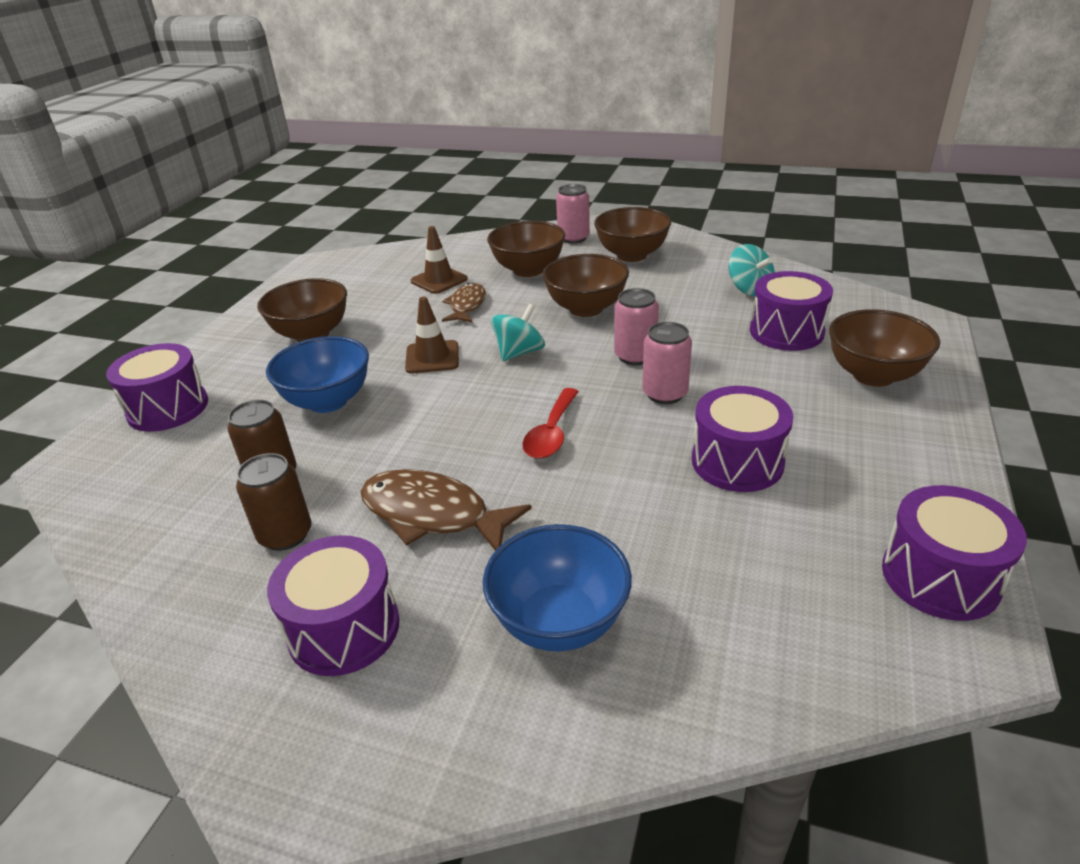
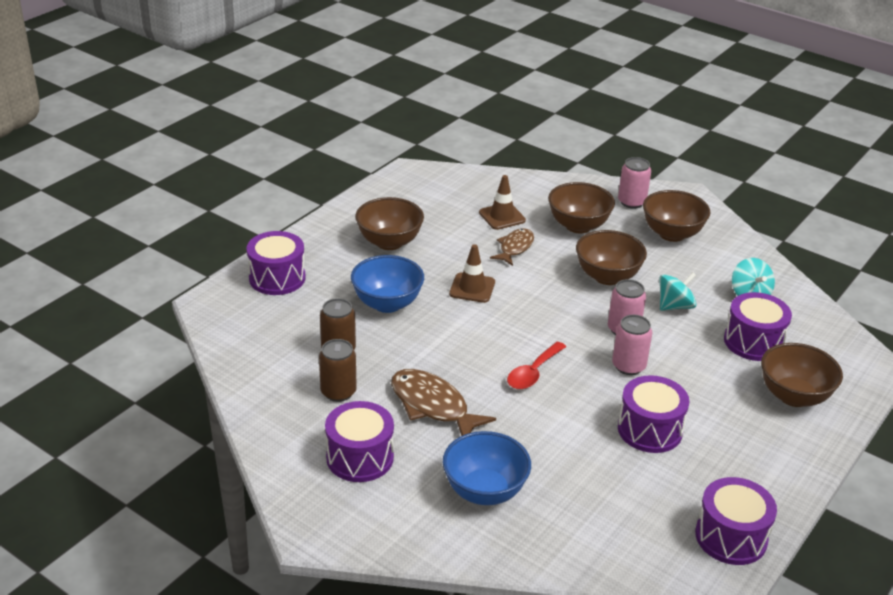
camera: 15 degrees right, 0 degrees up
(519, 352) = (538, 302): turquoise spinning top -> turquoise spinning top (675, 306)

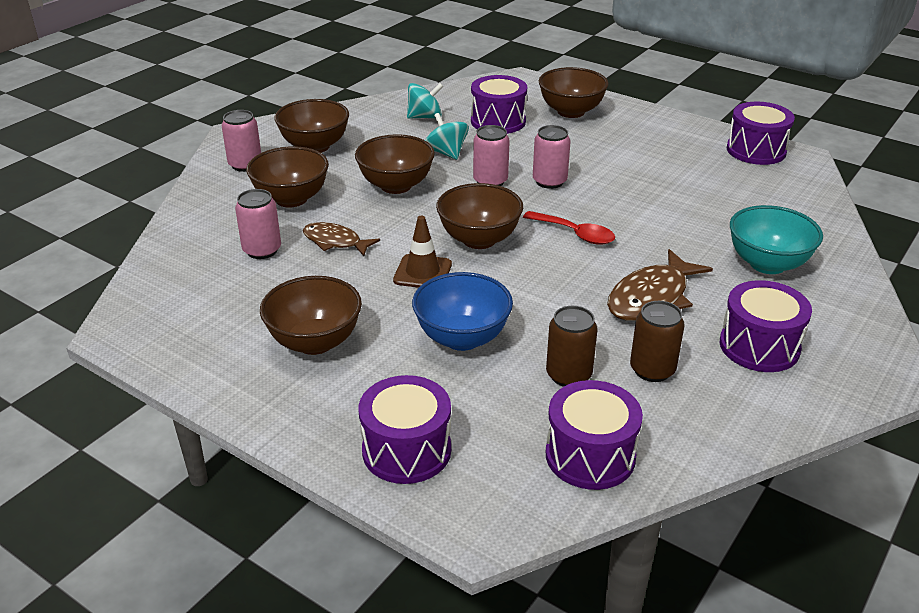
camera: 90 degrees left, 0 degrees up
(484, 491) = (767, 264): blue bowl -> turquoise bowl
(502, 216) = (262, 250): brown traffic cone -> pink can
(521, 318) = (479, 239): none -> brown bowl
(650, 430) = (640, 176): purple drum -> purple drum (590, 456)

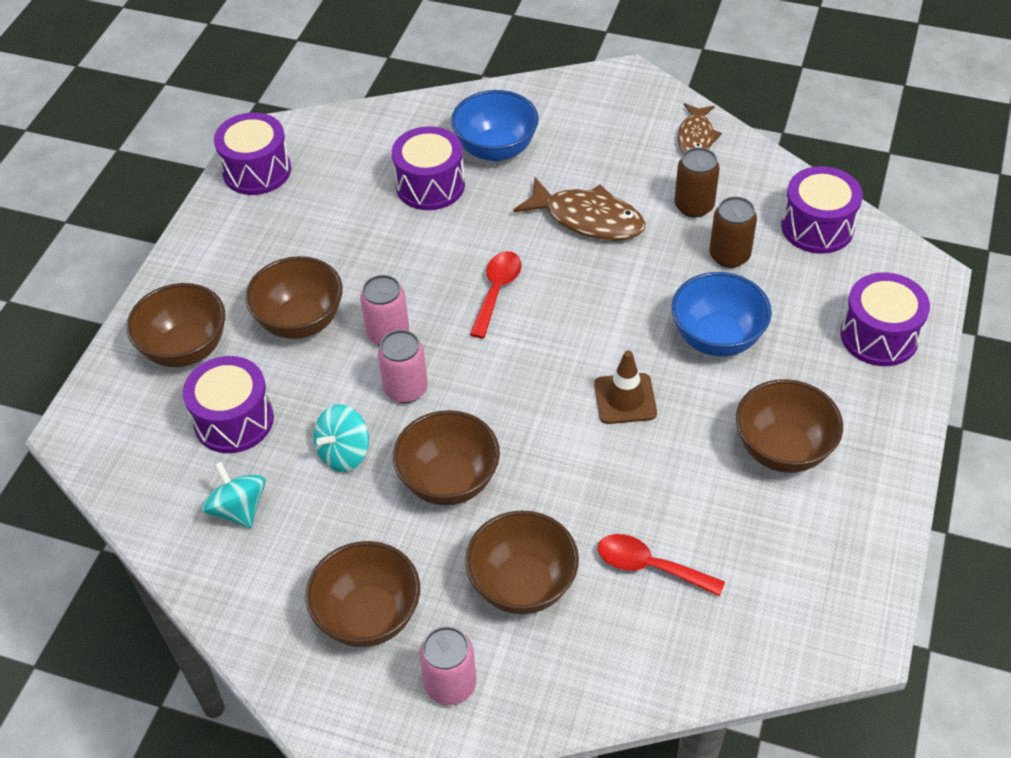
camera: 105 degrees left, 15 degrees up
(262, 250) = (650, 566): pink can -> red spoon
(335, 242) = (601, 499): brown fish -> brown fish (696, 137)
(479, 239) = (541, 368): brown bowl -> brown bowl (300, 321)
(759, 346) = (628, 147): purple drum -> purple drum (430, 185)
(767, 264) = (496, 149): turquoise bowl -> blue bowl

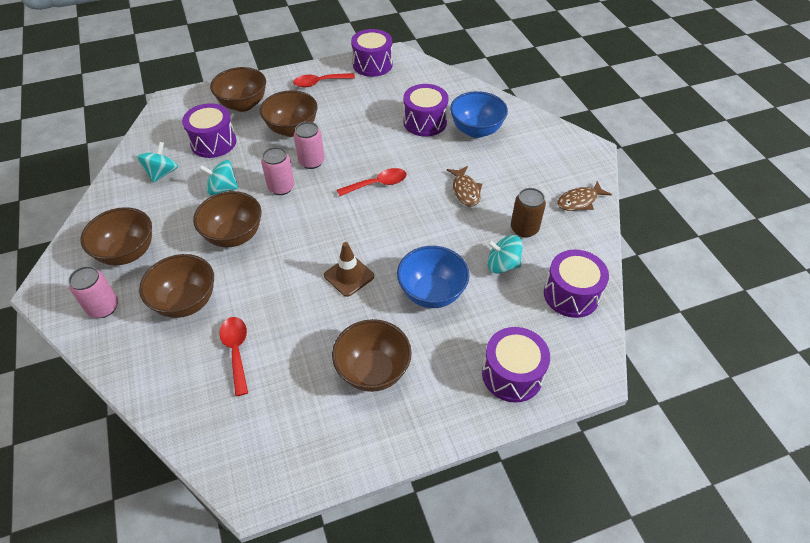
camera: 50 degrees right, 0 degrees up
(232, 244) = (319, 83): none -> red spoon
(588, 219) = (465, 191): brown fish -> brown fish, size x0.64
(729, 255) = (502, 265): brown can -> turquoise spinning top

